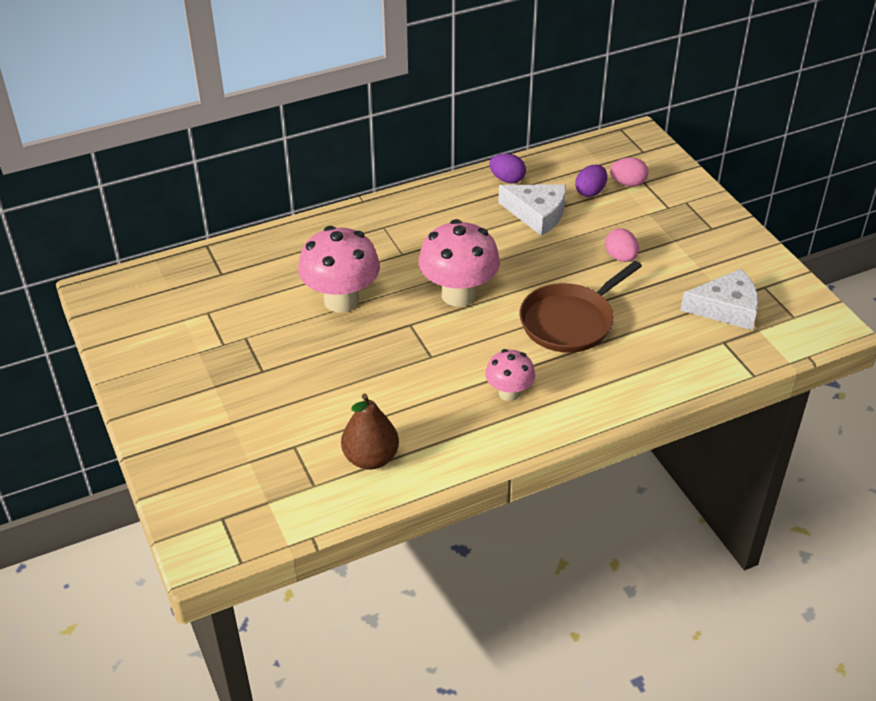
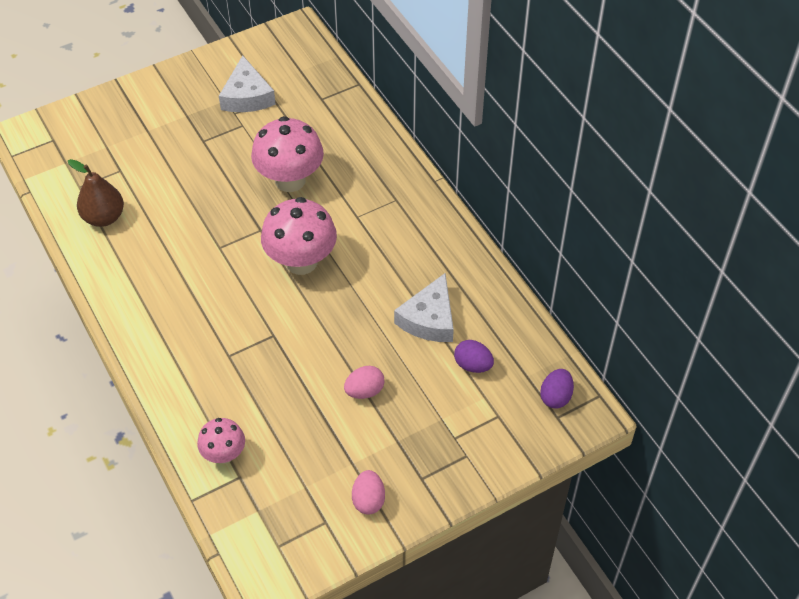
camera: 85 degrees right, 10 degrees up
(507, 179) = (484, 292): purple egg -> purple egg (555, 397)
(509, 393) = (173, 304): pink mushroom -> pink mushroom (224, 454)
(570, 321) = (266, 348): brown pan -> none
(628, 183) = (493, 400): pink egg -> pink egg (368, 500)
(726, 308) = (289, 482): white cheese -> white cheese (247, 96)

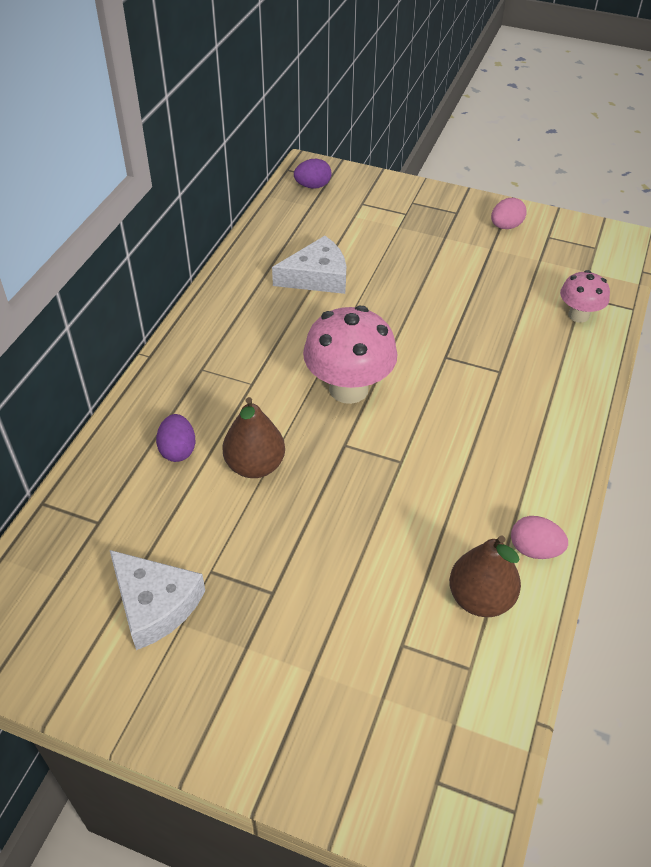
camera: 130 degrees left, 5 degrees down
(247, 96) = (155, 604): white cheese -> white cheese turned 90 degrees clockwise
(290, 180) = (255, 465): pink mushroom -> brown pear
(364, 391) = (427, 274): pink egg -> pink egg (534, 549)
(473, 365) = (333, 234): purple egg -> purple egg (178, 450)

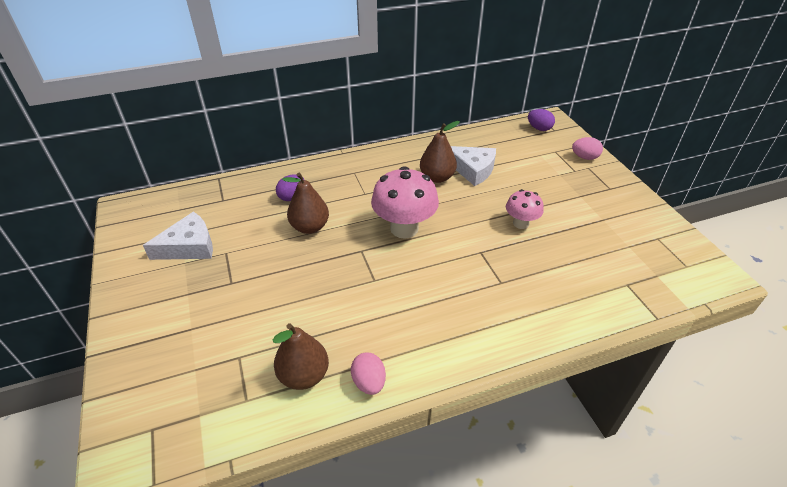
camera: 50 degrees right, 5 degrees down
(155, 604) = (189, 246): white cheese -> white cheese turned 120 degrees counterclockwise
(297, 310) = (437, 177): none -> brown pear
(505, 226) = (633, 214): pink egg -> pink egg (584, 157)
(578, 315) = (606, 293): pink mushroom -> pink mushroom (521, 223)

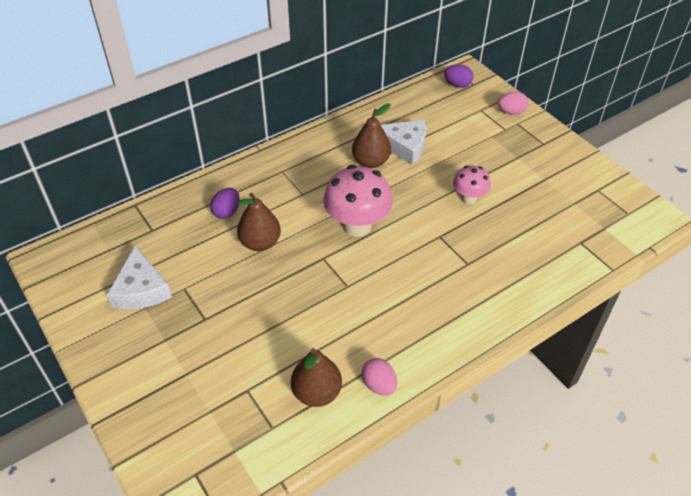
camera: 15 degrees left, 5 degrees up
(189, 246) = (141, 289): white cheese -> white cheese turned 120 degrees clockwise

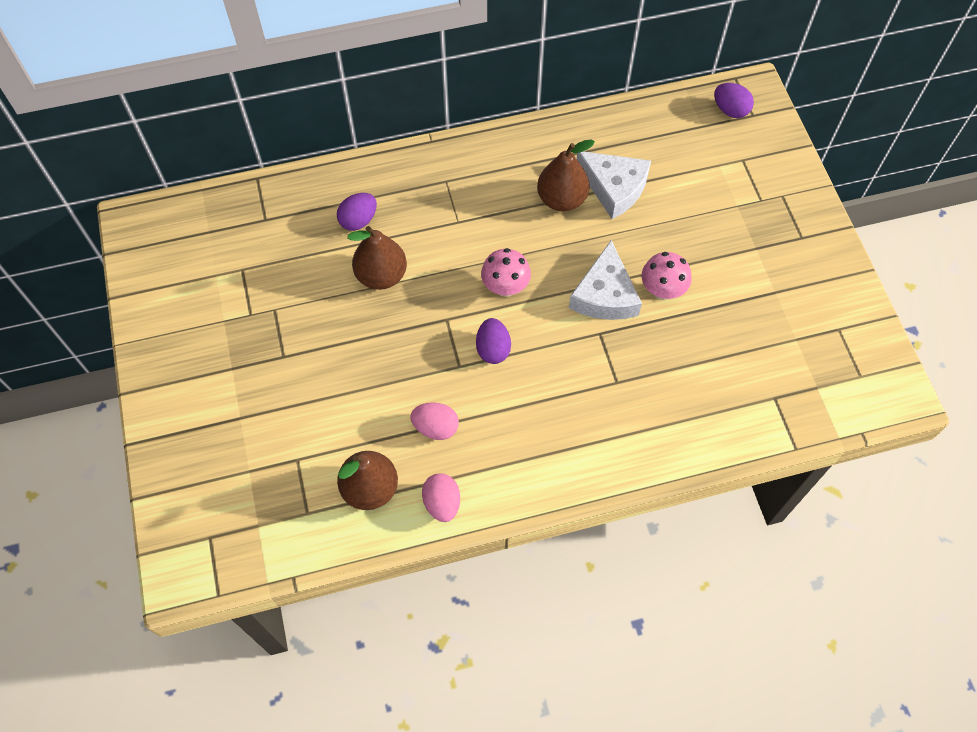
camera: 20 degrees right, 15 degrees up
(141, 289) = (227, 295): white cheese -> white cheese (605, 294)
(357, 225) = (505, 287): pink mushroom -> pink mushroom, size x0.57
(367, 268) = (493, 349): none -> purple egg
(511, 112) = (782, 175): pink egg -> pink egg (436, 427)

